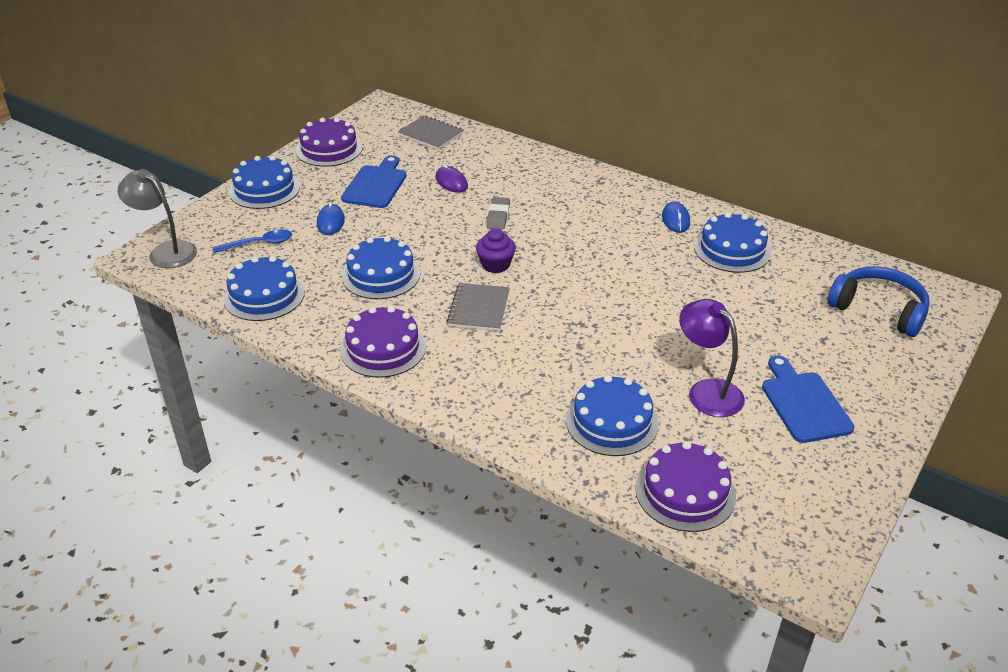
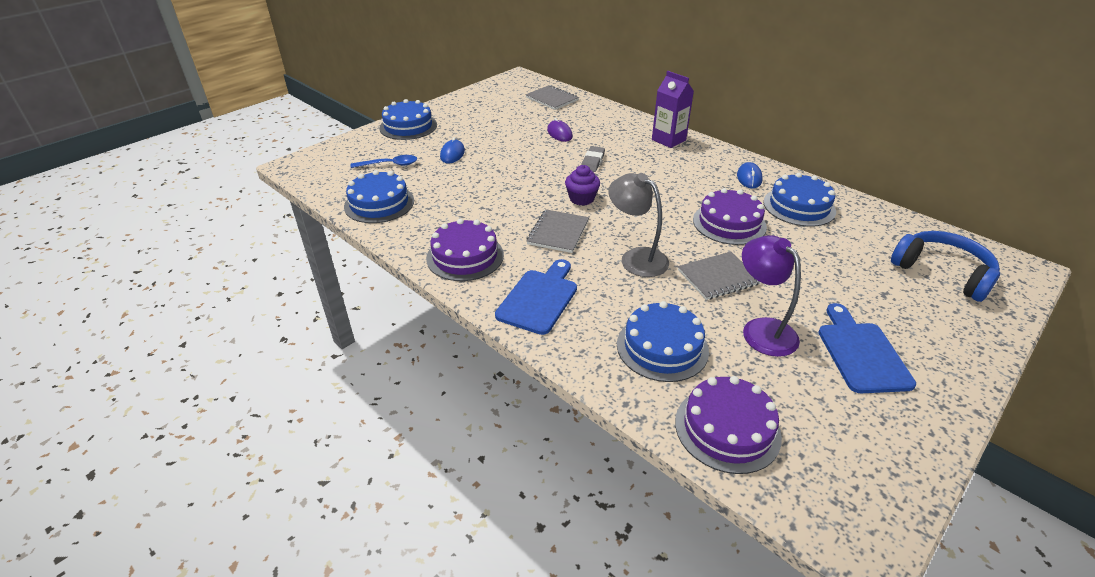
camera: 10 degrees right, 0 degrees up
(166, 251) = (314, 163): grey lamp -> grey lamp (636, 258)
(329, 149) = (468, 103): purple cake -> purple cake (729, 223)
(376, 185) = (497, 130): blue cutting board -> blue cutting board (539, 298)
(381, 275) = (481, 197): blue cake -> none
(579, 179) = (668, 140): none -> purple carton
(657, 341) = (718, 277): none -> grey notebook

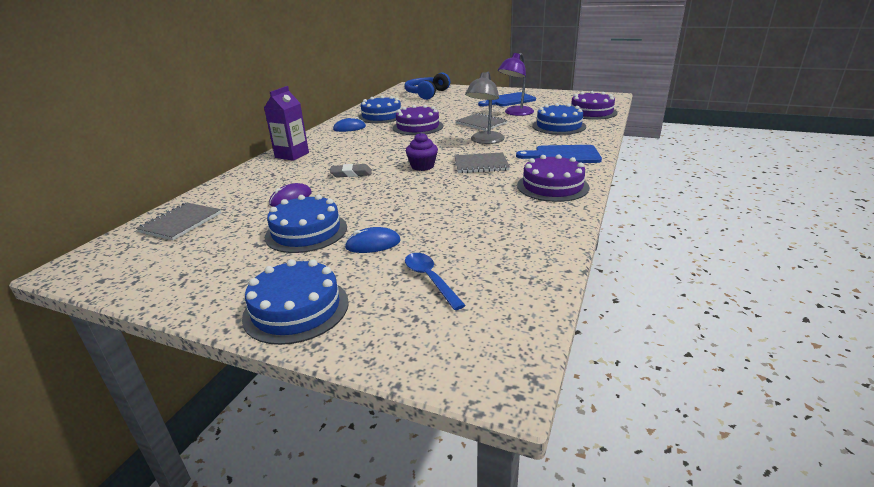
camera: 110 degrees left, 10 degrees down
(379, 203) = (523, 251): blue cake -> blue cake (306, 232)

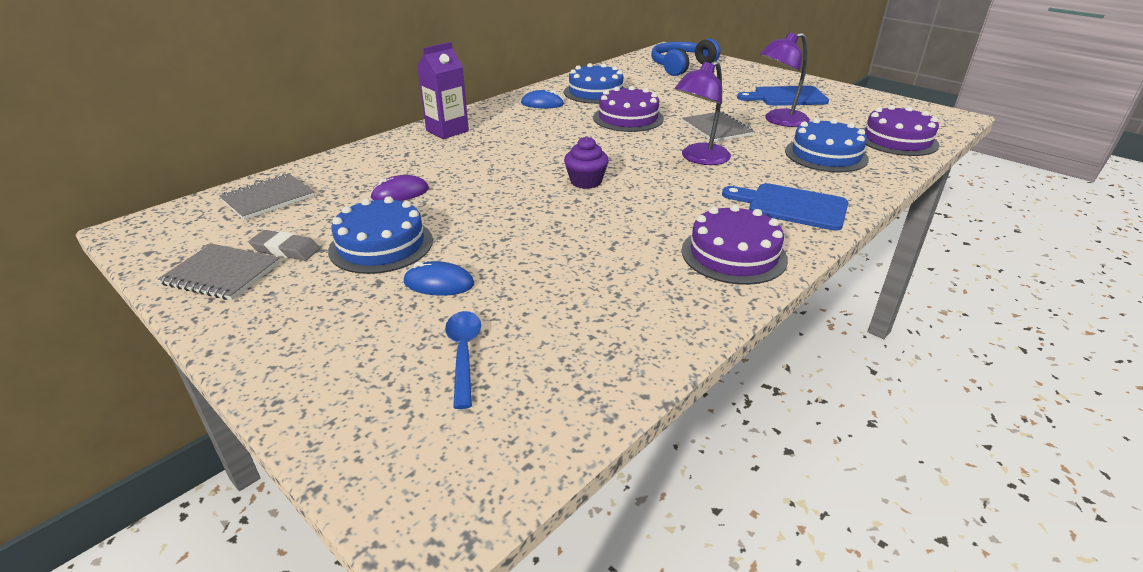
camera: 20 degrees right, 5 degrees up
(296, 309) = (293, 348): blue cake -> none
(351, 174) = (492, 173): grey eraser -> grey eraser (286, 249)
(481, 164) = (663, 196): grey notebook -> grey notebook (222, 274)
(485, 141) = (699, 158): grey lamp -> purple lamp

